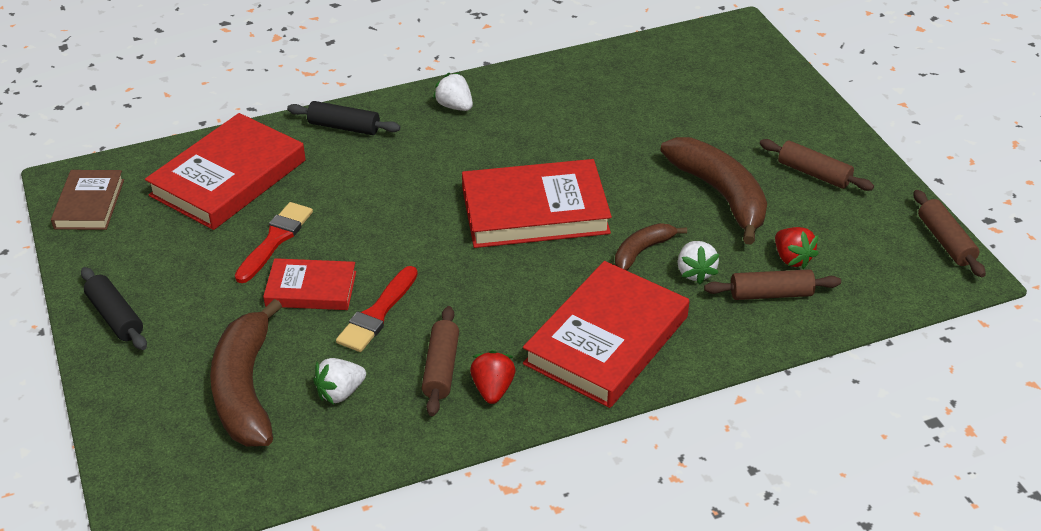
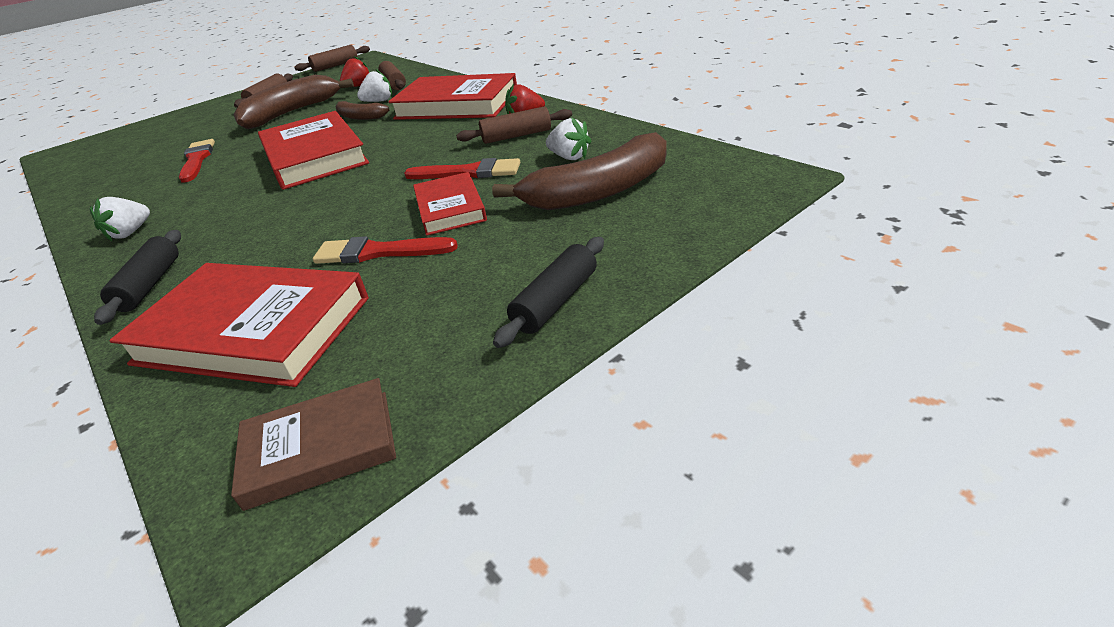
camera: 105 degrees left, 5 degrees down
(610, 129) = (197, 160): none -> red brush

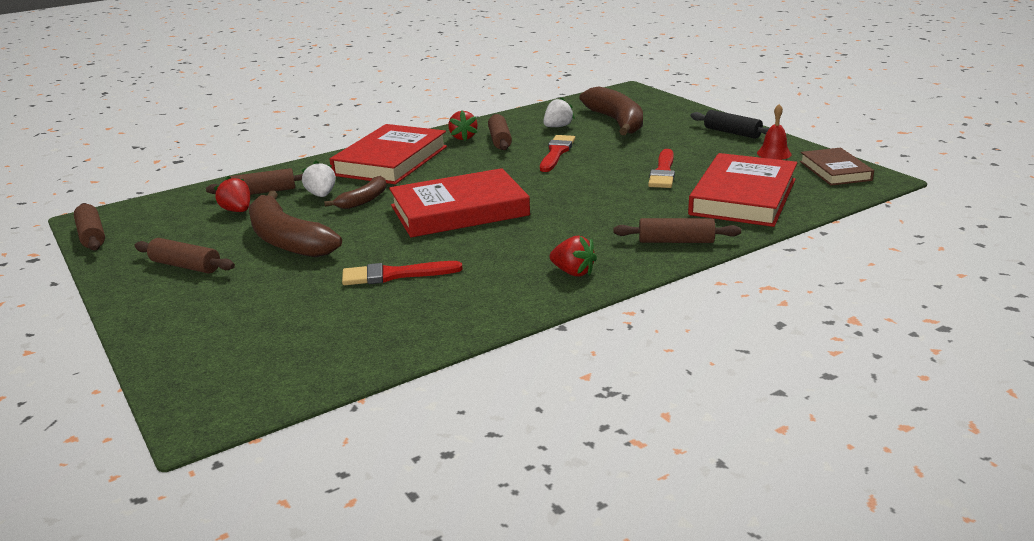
camera: 85 degrees left, 10 degrees down
(130, 233) = (573, 272): white strawberry -> red strawberry
(150, 285) = (676, 241): black rolling pin -> brown rolling pin
(437, 358) = (774, 153): none -> red bell
(450, 208) = (612, 156): red book -> none

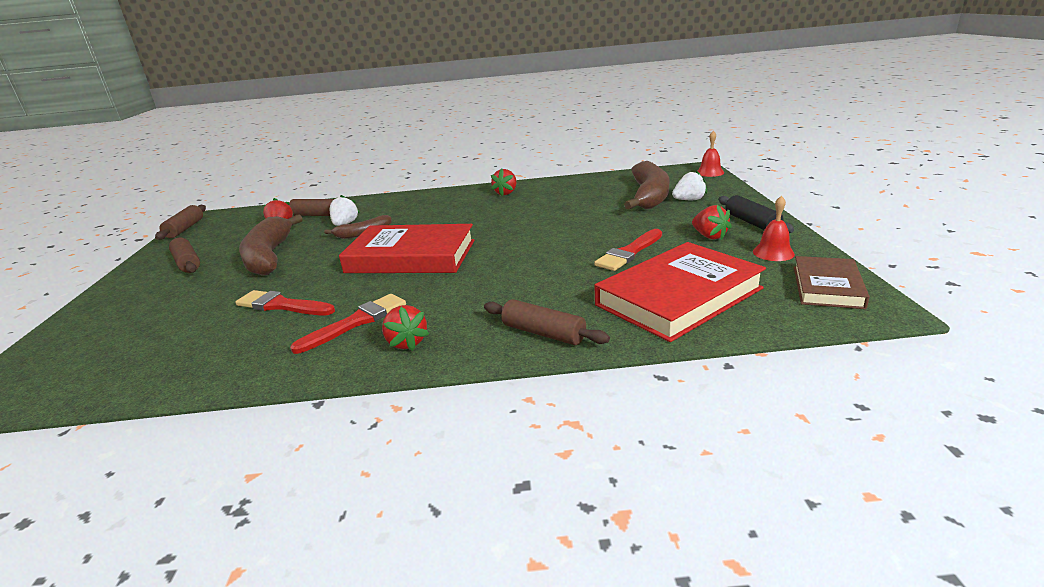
camera: 30 degrees right, 0 degrees up
(391, 161) = (429, 204): red book -> none
(499, 140) = (530, 199): brown rolling pin -> none
(556, 153) = (559, 217): red brush -> red brush (356, 322)
(557, 127) = (592, 194): white strawberry -> white strawberry (689, 200)
(644, 92) = (710, 172): none -> red bell
(712, 149) = (709, 236): none -> red strawberry

